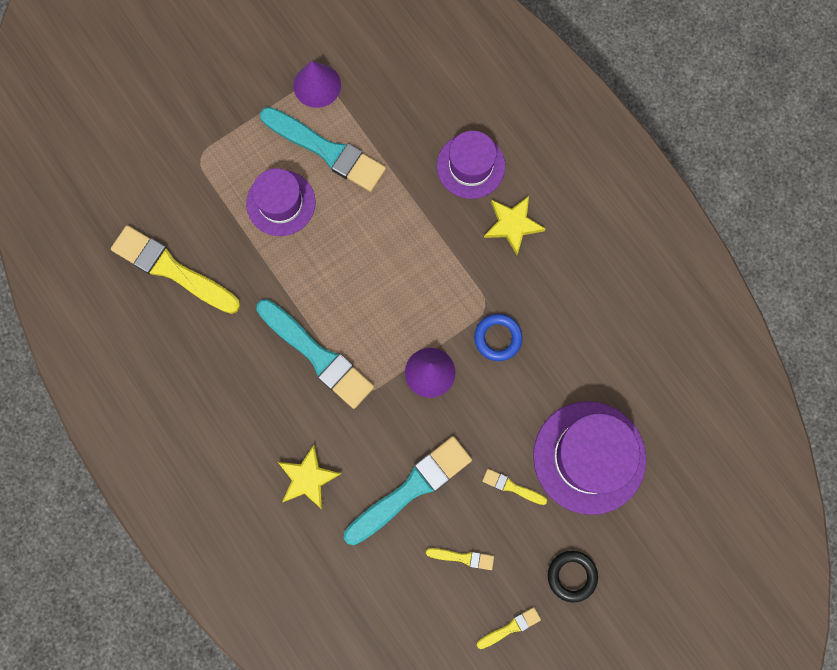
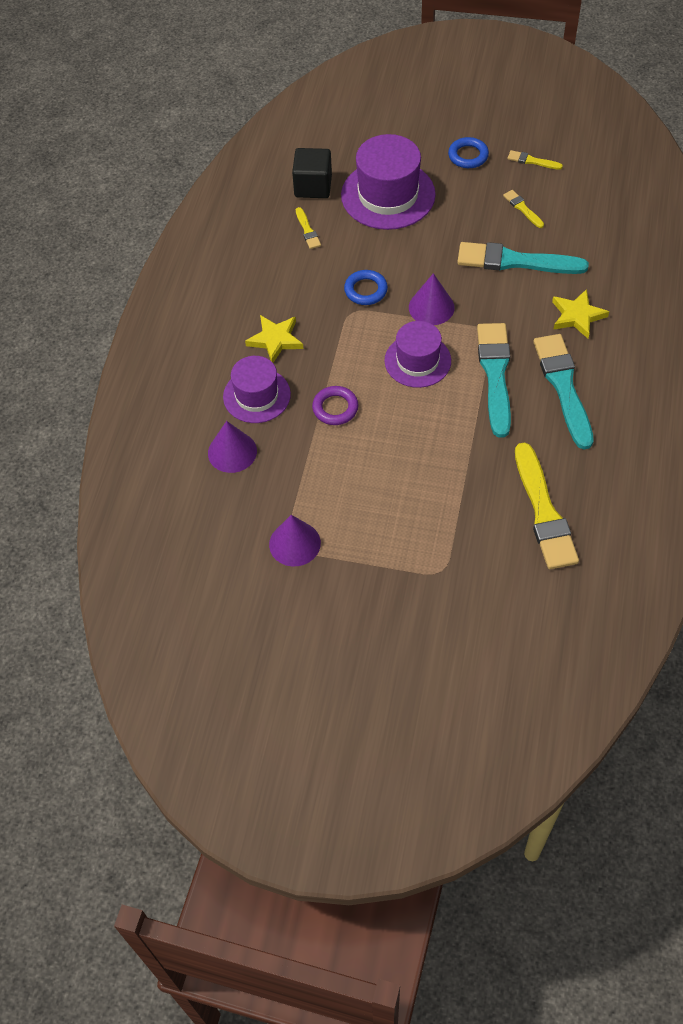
camera: 130 degrees left, 20 degrees down
(281, 203) = (415, 487): purple hat -> purple hat (417, 361)
(327, 150) = (341, 492): turquoise brush -> turquoise brush (563, 386)
(403, 211) = (335, 408): none -> purple ring
(435, 108) = (232, 452): none -> purple cone
(511, 487) = (452, 216): yellow brush -> yellow brush (307, 230)
(572, 576) = (468, 156): black ring -> blue ring
(660, 403) = (313, 186): none -> black cube

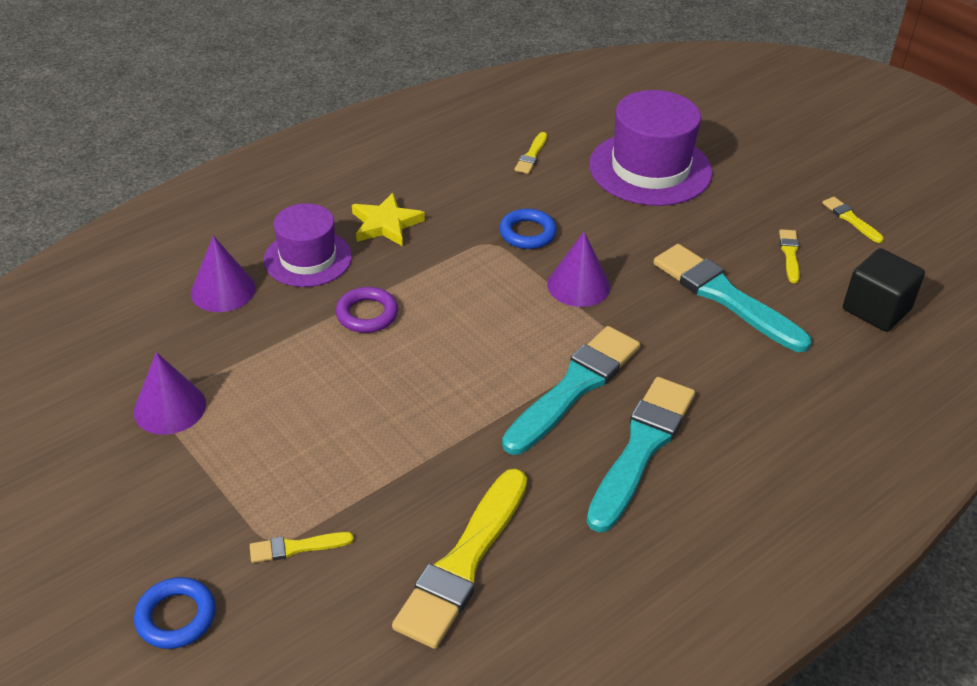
camera: 35 degrees right, 15 degrees down
(313, 186) = (581, 125): black cube -> black cube (876, 309)
(417, 361) = (504, 324): purple hat -> none
(456, 566) = (296, 547): none -> yellow brush
(468, 156) = (779, 179): blue ring -> blue ring (176, 617)
(577, 316) = (740, 388): yellow star -> none

